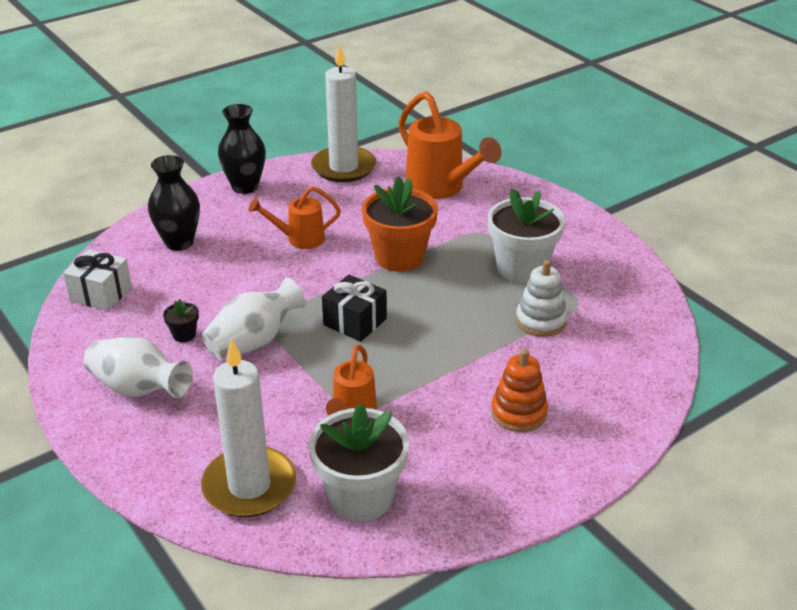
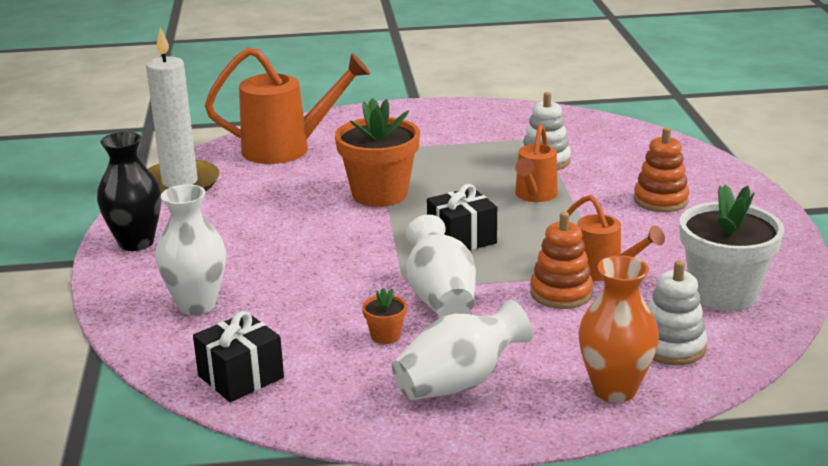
camera: 60 degrees left, 10 degrees down
(101, 294) = (241, 377): white gift -> black gift
(167, 470) = (614, 390): none -> orange vase
(179, 242) = (197, 305): black vase -> white vase
(184, 335) = (385, 336): black flower pot -> orange flower pot
(249, 486) = (671, 347): white candle -> white stacking toy
(299, 239) = (284, 235): orange watering can -> orange watering can (534, 196)
(300, 400) = (561, 293): none -> orange stacking toy
(521, 268) = (460, 148): white flower pot -> none

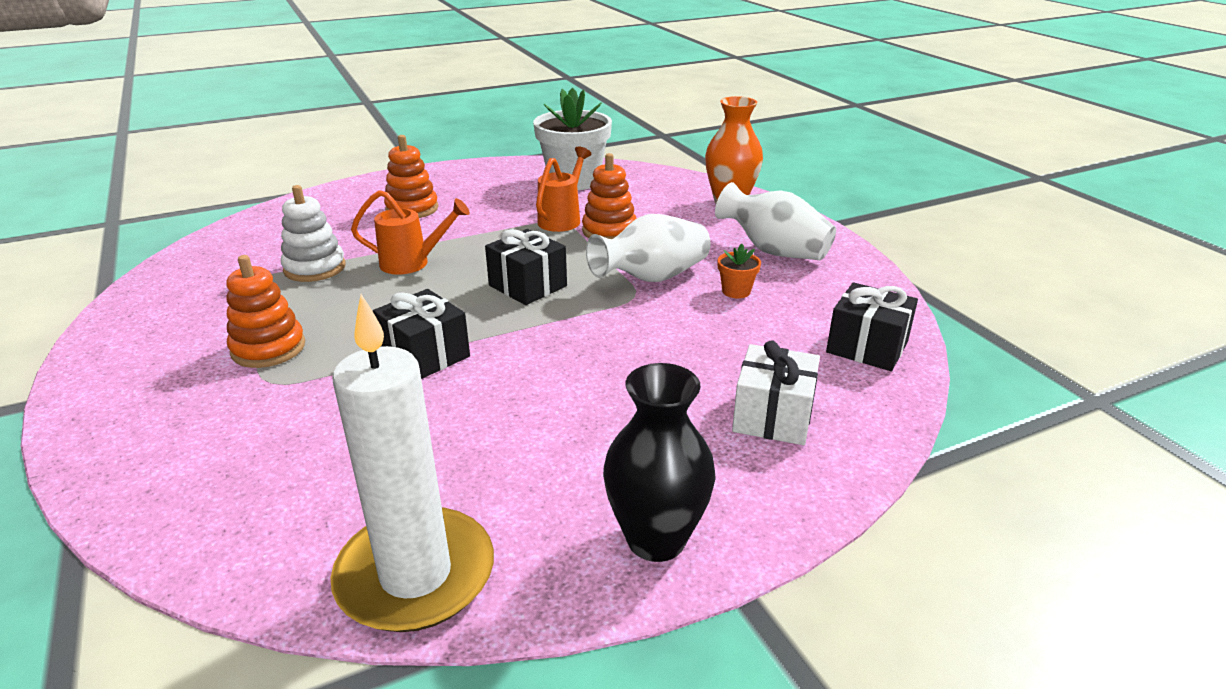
camera: 110 degrees left, 5 degrees up
(197, 305) = (773, 416): white vase -> white gift
(287, 149) = (252, 483): orange watering can -> none
(379, 194) = (425, 355): orange flower pot -> black gift
(426, 149) = (268, 348): none -> orange stacking toy
(671, 347) = (660, 191): white stacking toy -> none

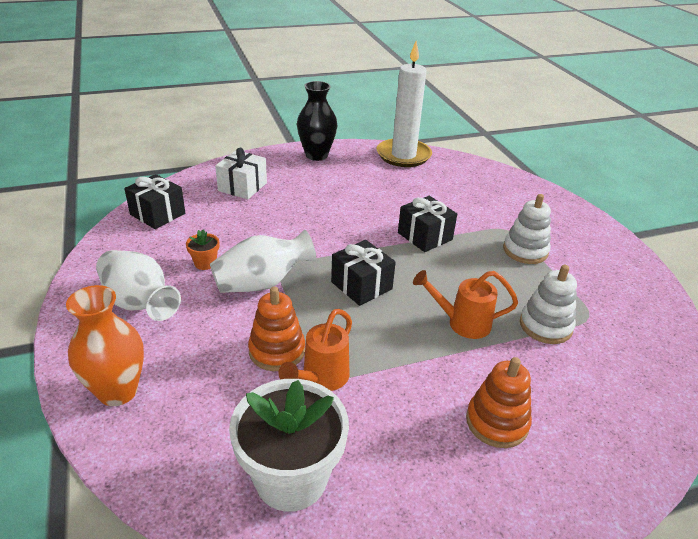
camera: 175 degrees left, 5 degrees up
(268, 348) = (525, 251): orange stacking toy -> white stacking toy

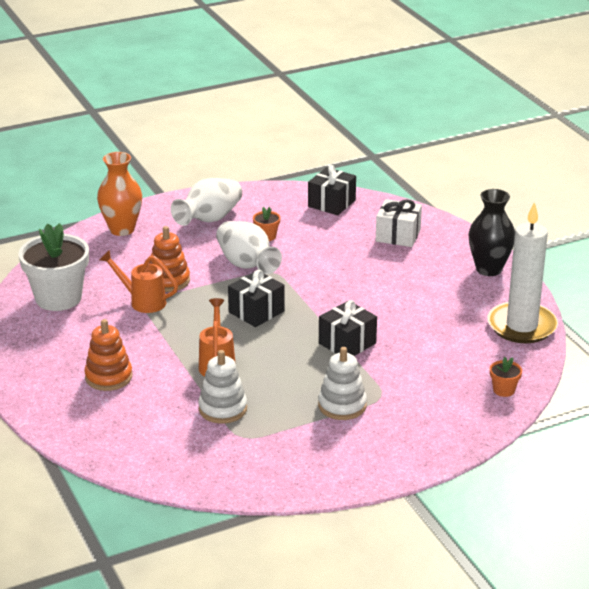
camera: 85 degrees right, 5 degrees down
(491, 175) = (503, 390): none -> orange flower pot

